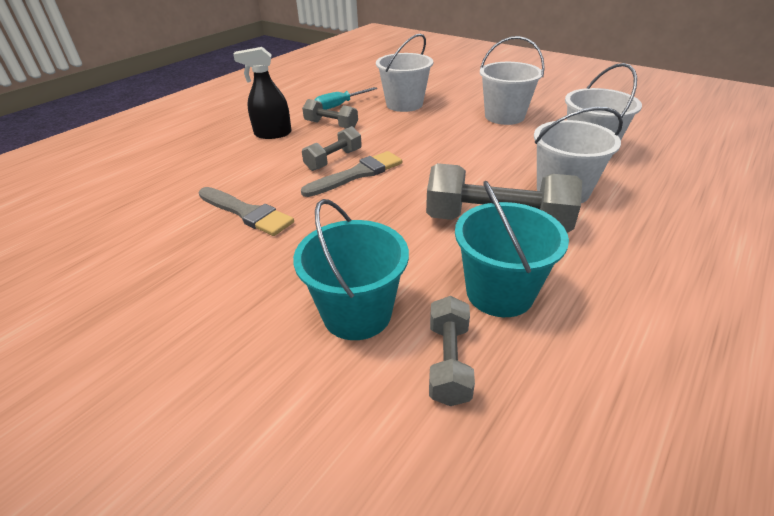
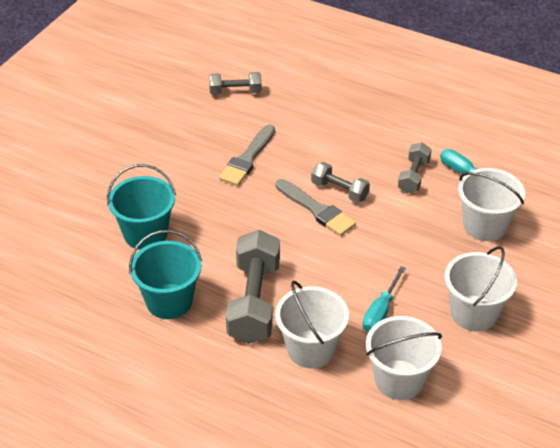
camera: 80 degrees right, 5 degrees up
(272, 134) = (383, 140): black spray bottle -> none
(448, 362) = (109, 278): grey dumbbell -> grey dumbbell (235, 92)
(505, 152) = (381, 311): none -> turquoise screwdriver

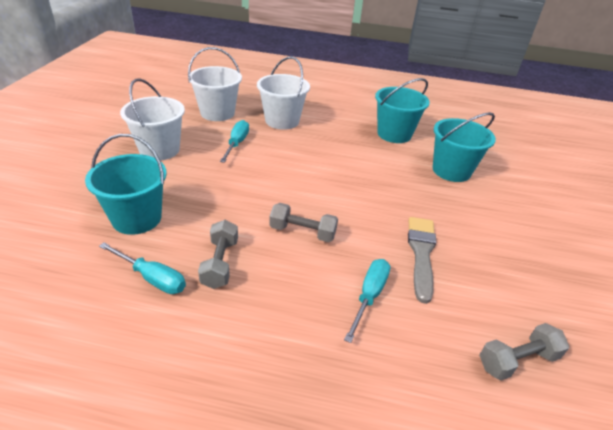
camera: 160 degrees right, 5 degrees down
(254, 302) = (335, 139): grey dumbbell -> none
(308, 138) = (369, 296): none -> turquoise screwdriver
(316, 210) = (318, 209): grey brush -> none
(485, 225) = (137, 218): white bucket -> turquoise bucket

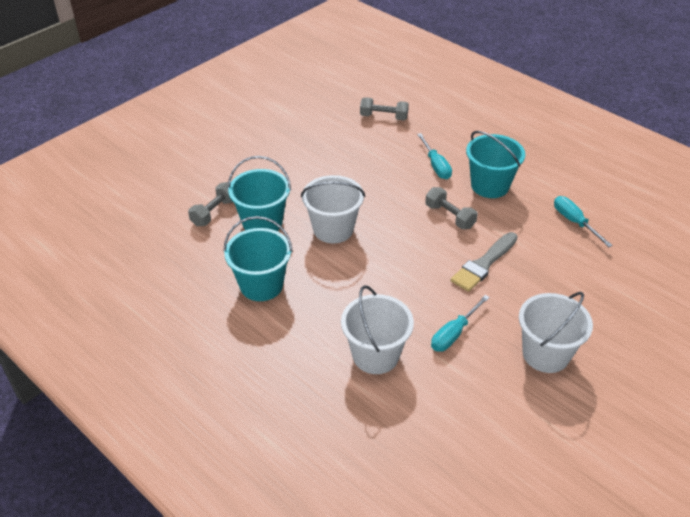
camera: 145 degrees left, 5 degrees up
(137, 218) = (580, 273): turquoise bucket -> turquoise bucket (490, 186)
(217, 113) = (451, 403): white bucket -> white bucket (333, 229)
(220, 263) = (524, 216): grey dumbbell -> grey dumbbell (214, 212)
(369, 296) = (436, 165): turquoise screwdriver -> turquoise screwdriver turned 75 degrees counterclockwise
(421, 253) = (375, 174): grey brush -> grey brush (483, 264)

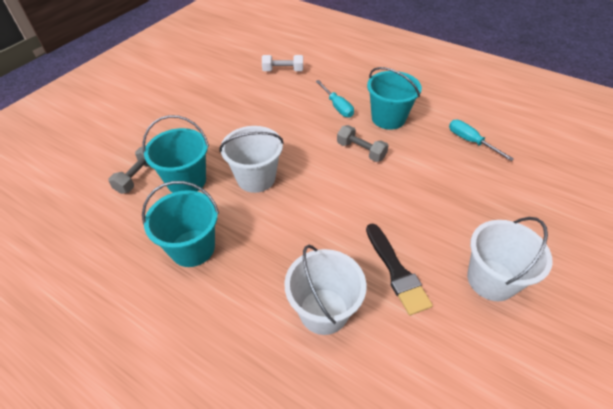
camera: 10 degrees left, 5 degrees up
(383, 117) = (283, 70): grey dumbbell -> white dumbbell
(454, 333) = (396, 271): turquoise screwdriver -> black brush
(483, 264) = (404, 193): grey brush -> none

